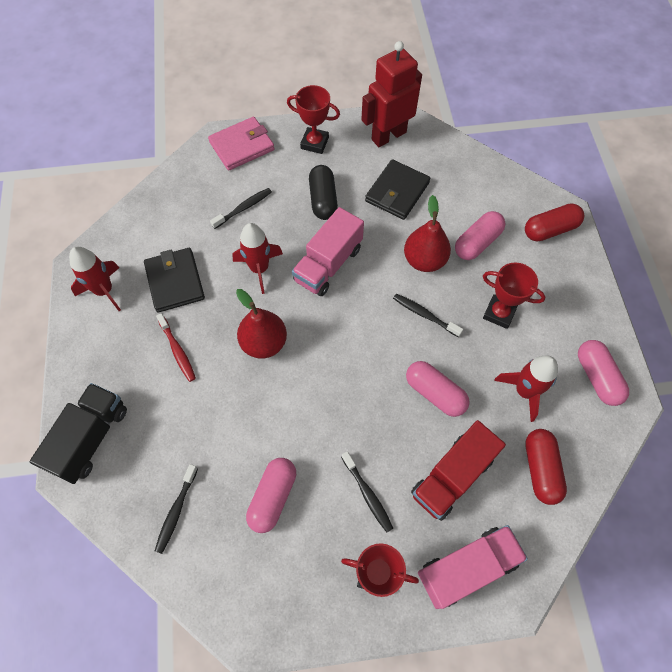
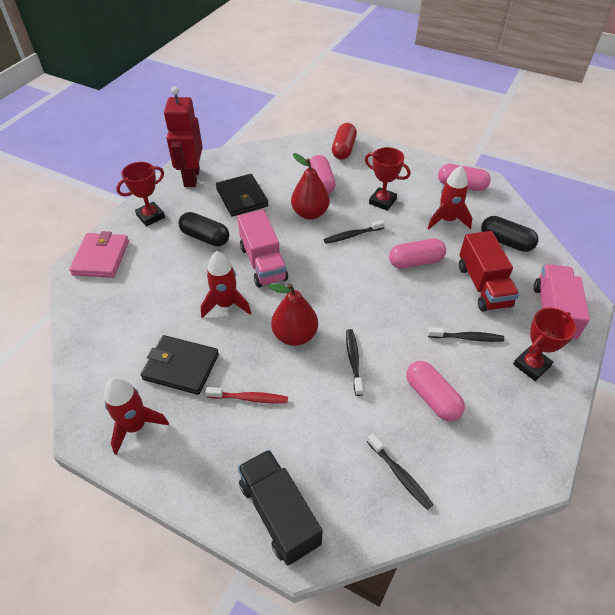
camera: 55 degrees left, 15 degrees down
(243, 208) = (160, 286): black toothbrush -> black toothbrush (353, 360)
(499, 313) = (382, 201): red trophy -> red trophy turned 60 degrees clockwise
(540, 469) = (505, 242): red capsule -> black capsule

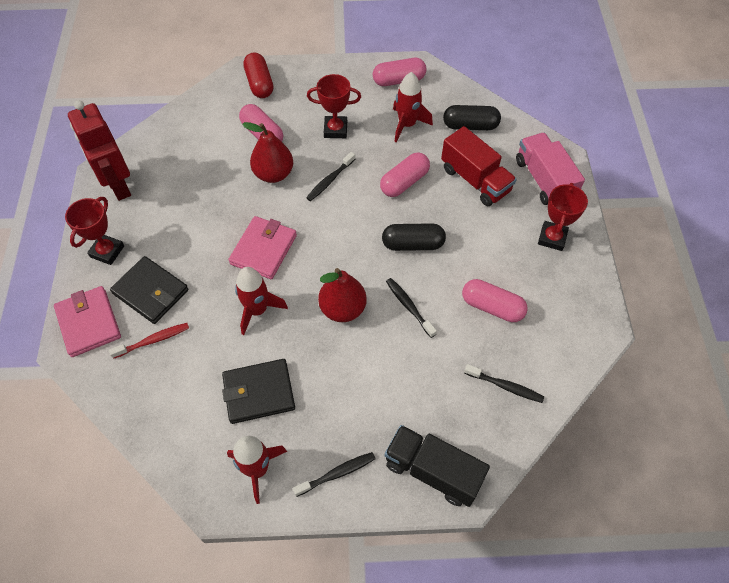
camera: 30 degrees left, 10 degrees up
(205, 237) = (185, 248): black capsule -> black capsule (413, 244)
(242, 197) = (191, 186): black wallet -> black wallet (150, 292)
(250, 398) = (342, 388): red toothbrush -> red toothbrush (153, 340)
(263, 263) = (263, 249): pink truck -> pink wallet
(467, 338) = (489, 237): black toothbrush -> black toothbrush (337, 473)

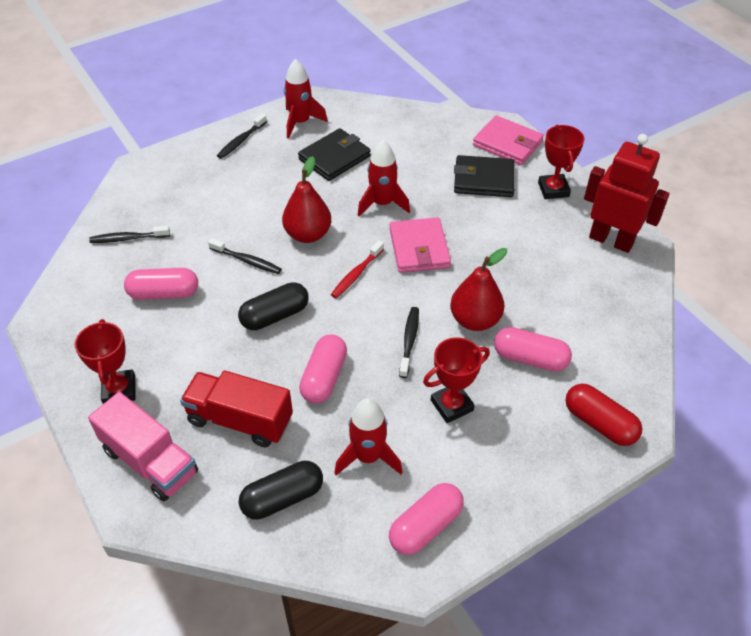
camera: 150 degrees right, 10 degrees down
(153, 340) = (446, 153): red toothbrush -> red toothbrush (356, 274)
(432, 471) = (168, 167): black truck -> none

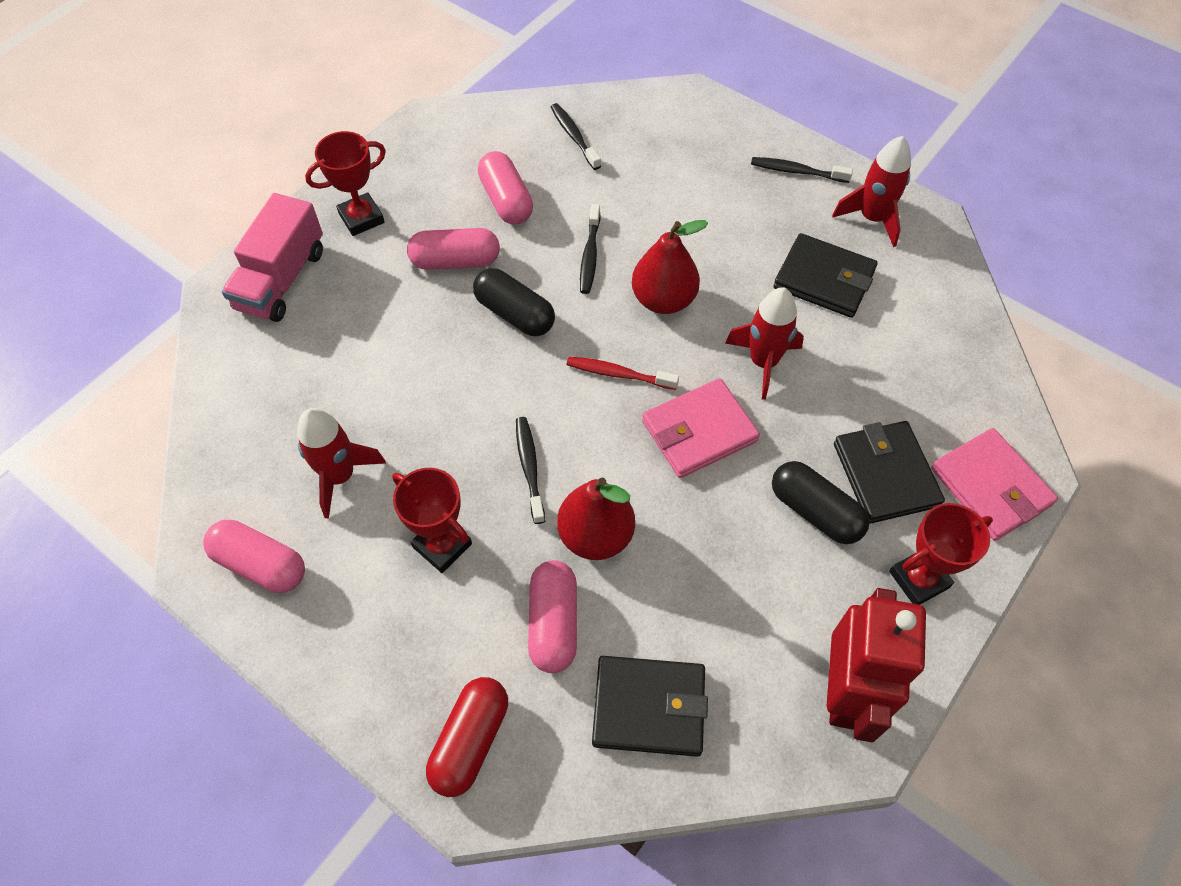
camera: 70 degrees right, 10 degrees up
(240, 420) = (354, 336): red truck -> none
(282, 498) = (265, 411): black capsule -> black capsule (815, 511)
(324, 378) = (439, 395): pink capsule -> pink capsule (455, 261)
(409, 341) = (529, 467): black toothbrush -> black toothbrush turned 90 degrees counterclockwise
(507, 143) = (990, 487): pink wallet -> pink wallet turned 45 degrees counterclockwise
(599, 327) = (649, 707): none -> black wallet

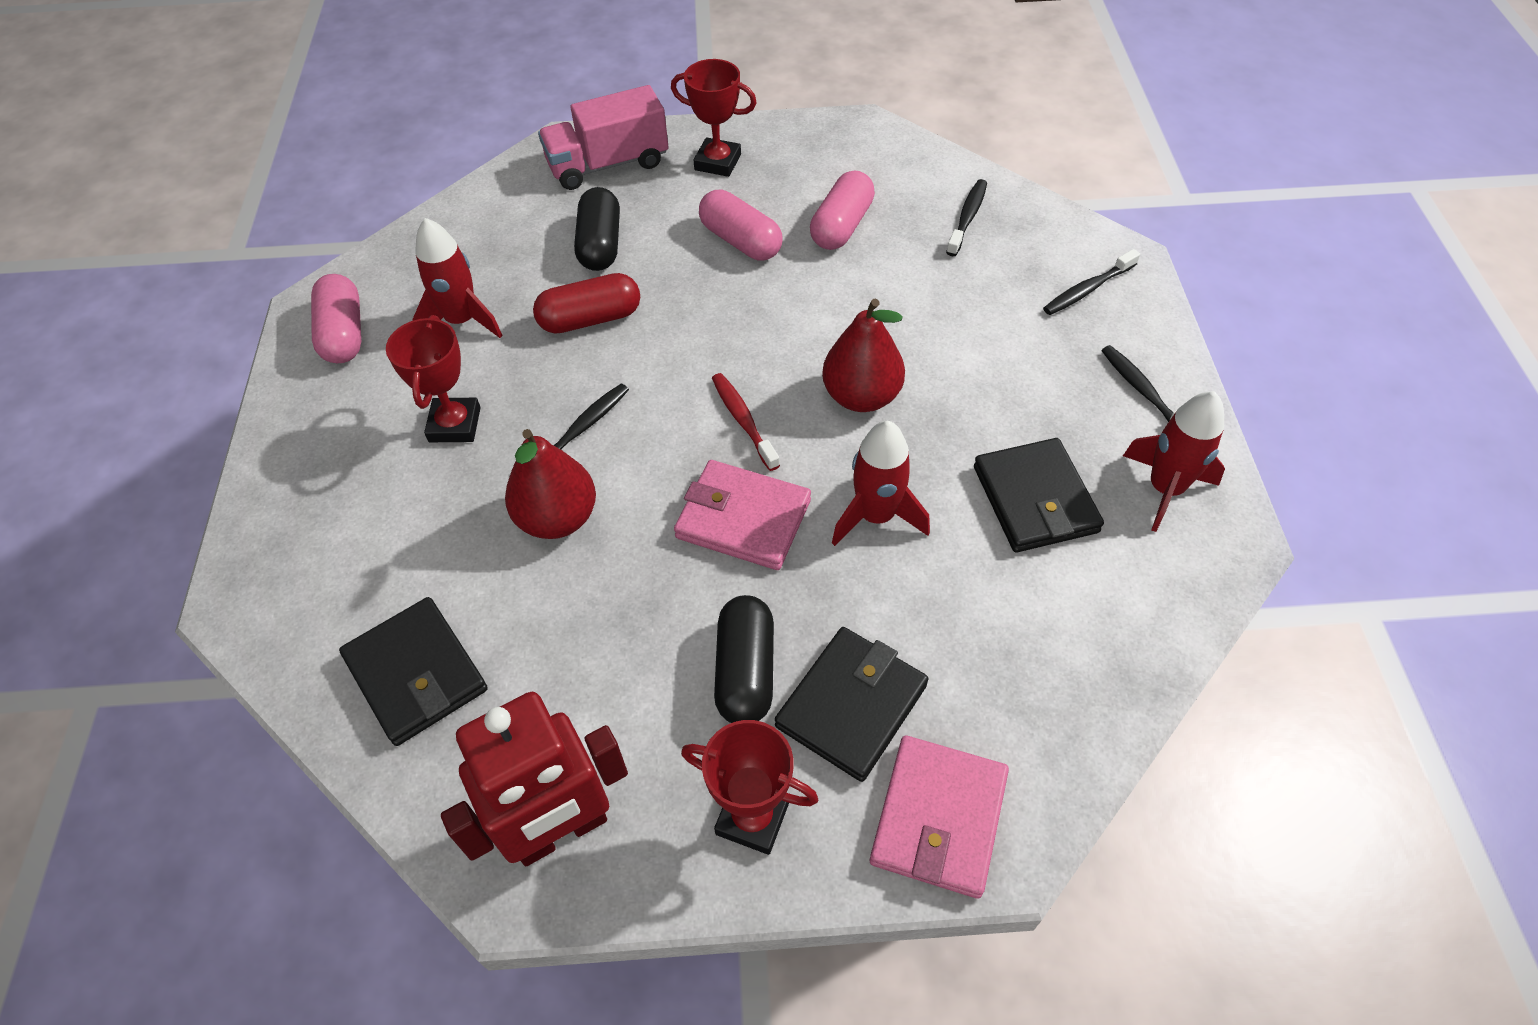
camera: 50 degrees right, 5 degrees down
(470, 741) = (288, 567): red capsule -> red capsule (590, 319)
(514, 314) = (729, 312): black capsule -> black capsule (600, 244)
(553, 623) = (444, 547): pink capsule -> none
(590, 255) = (849, 315): black toothbrush -> black toothbrush (1087, 290)

